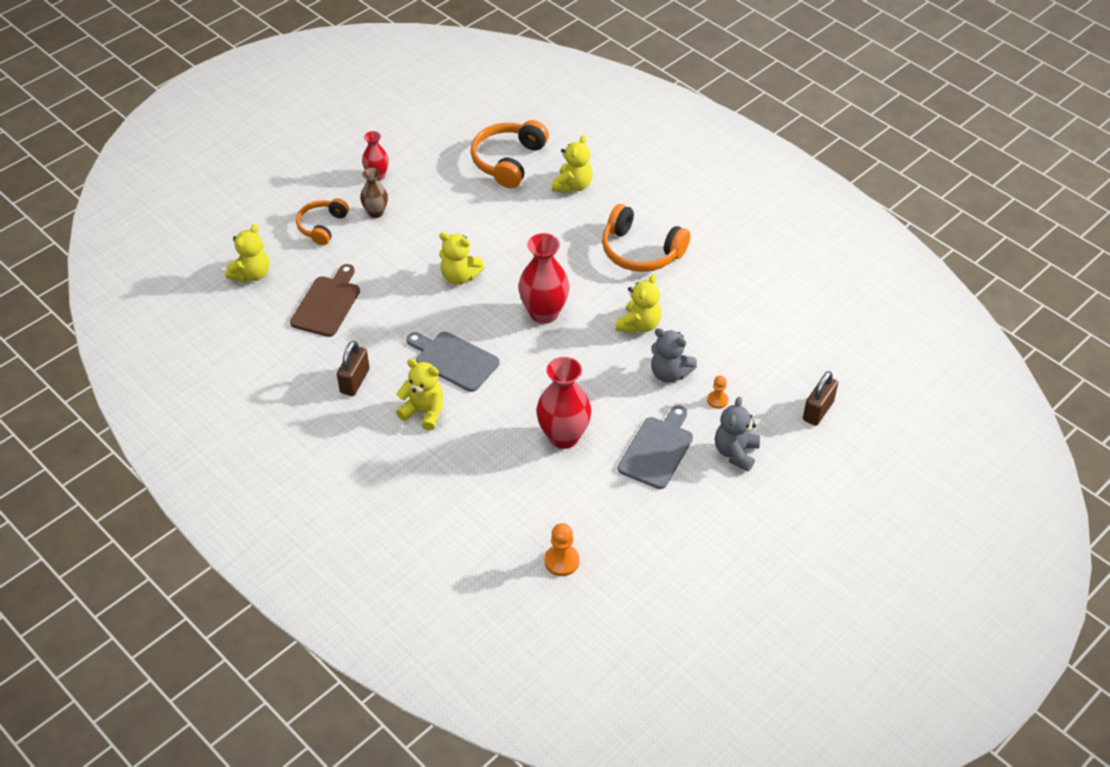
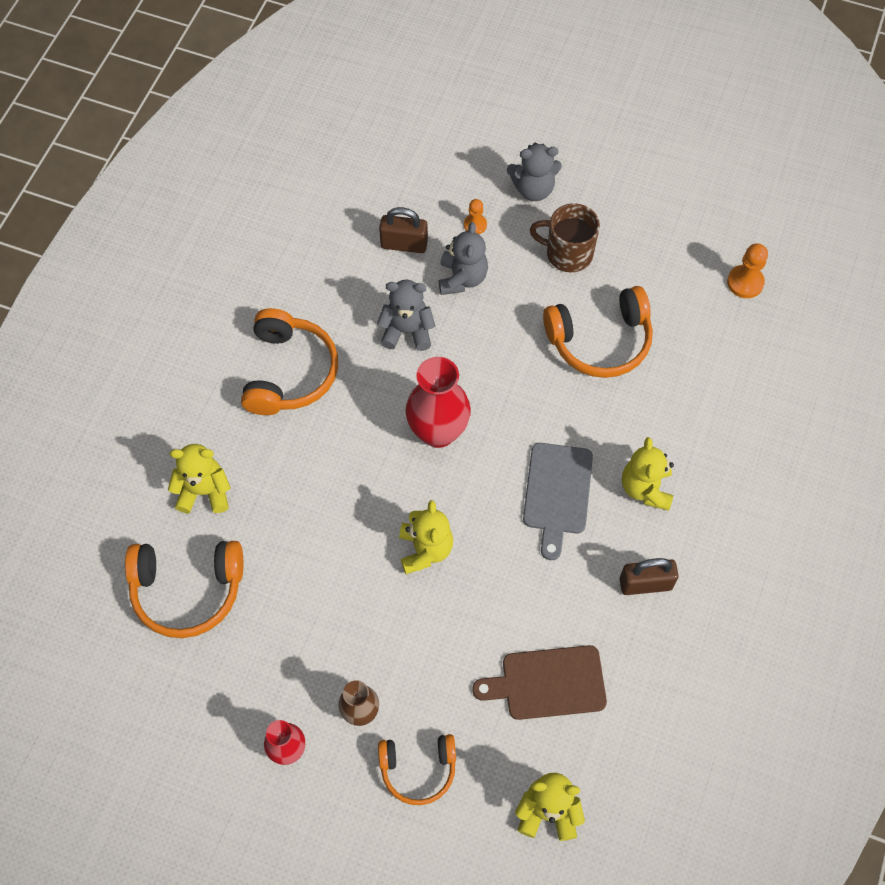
camera: 115 degrees left, 15 degrees up
(563, 437) = (600, 341): red vase -> orange headphones
(639, 325) = (407, 331): yellow teddy bear -> grey teddy bear
(657, 449) = (568, 253): grey cutting board -> brown mug
(818, 410) = (442, 140): brown padlock -> brown padlock (404, 244)

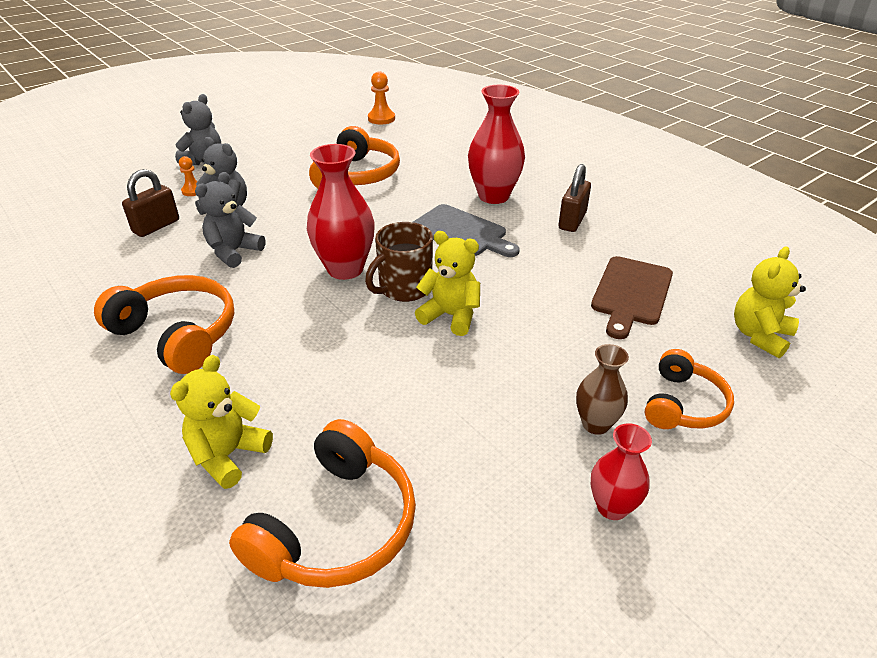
camera: 60 degrees left, 25 degrees down
(568, 253) = (273, 164): brown mug -> brown mug (404, 288)
(645, 488) = (493, 196): yellow teddy bear -> red vase

